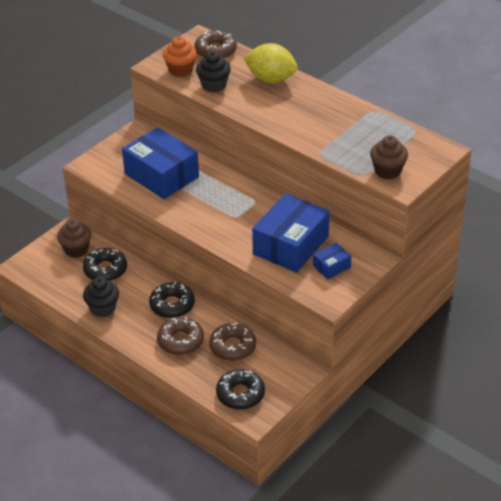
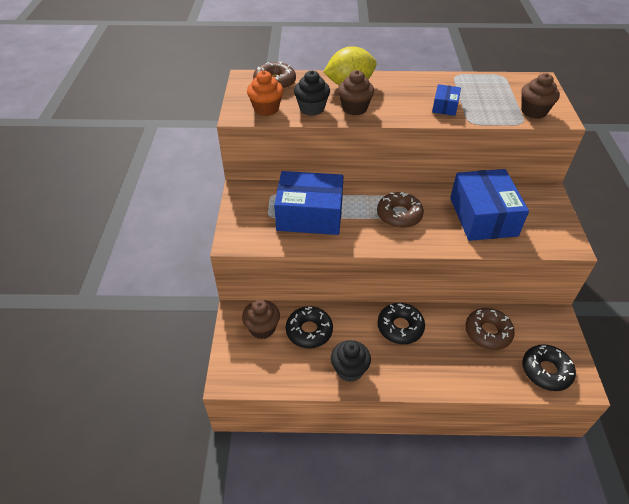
camera: 40 degrees left, 5 degrees up
(180, 341) = (446, 355): brown donut -> brown donut (399, 215)
(246, 100) = (354, 108): none -> brown cupcake
(331, 266) = (532, 216): blue box -> blue box (445, 106)

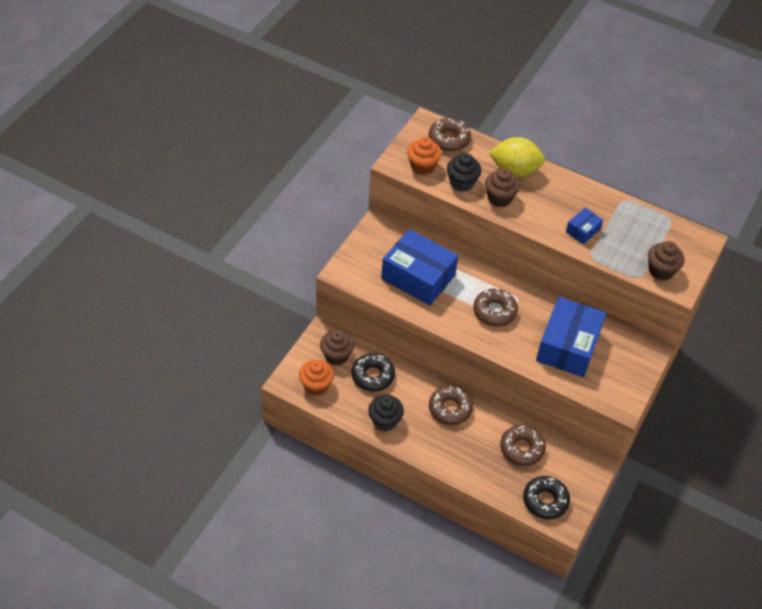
camera: 25 degrees right, 5 degrees up
(259, 368) = (316, 385): none -> orange cupcake
(400, 327) = (450, 409): black donut -> brown donut

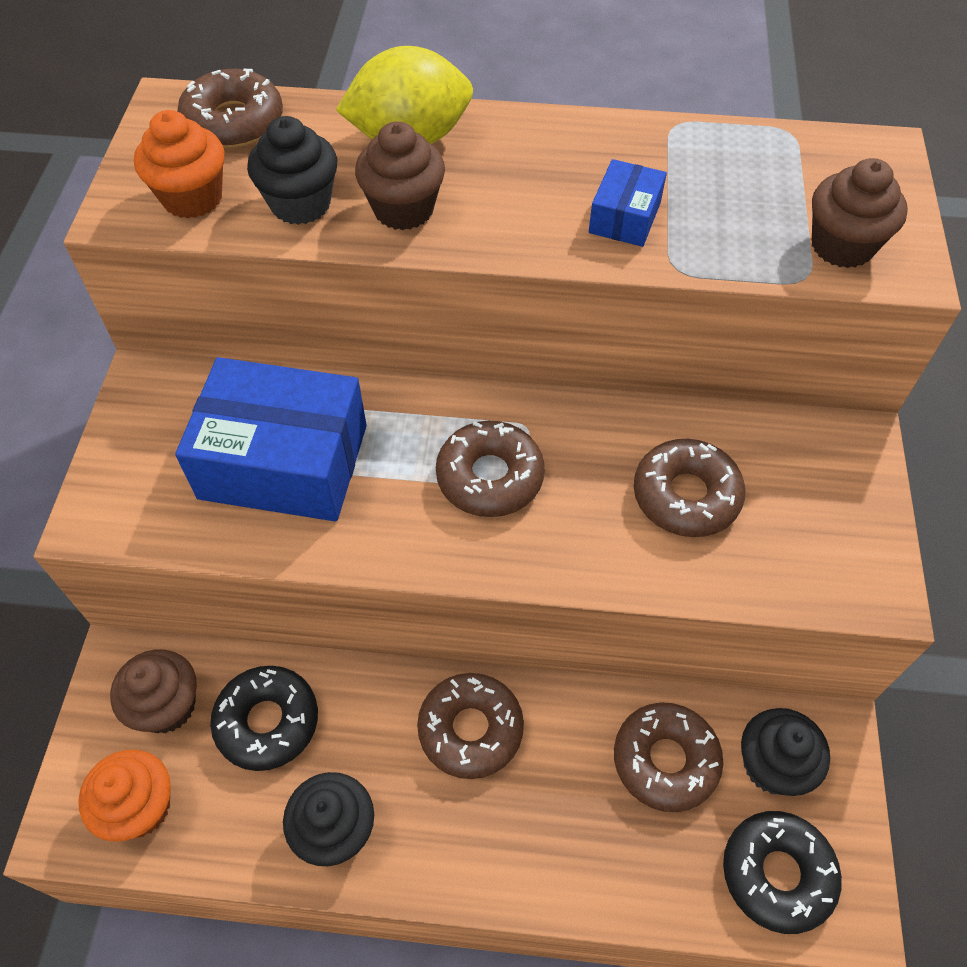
camera: 20 degrees left, 5 degrees up
(564, 467) = (772, 765): none -> black cupcake
(568, 346) = (686, 496): blue box -> brown donut

